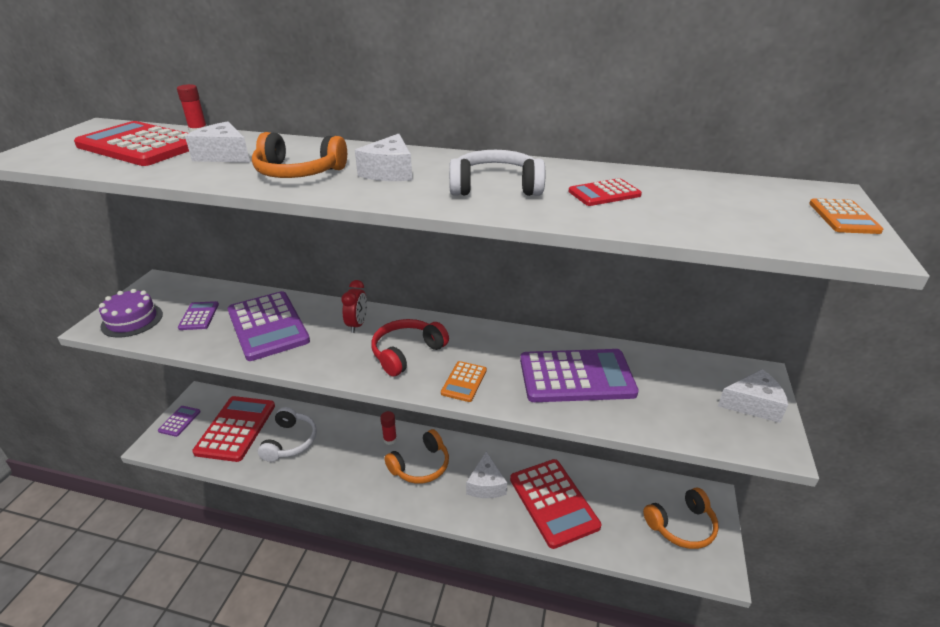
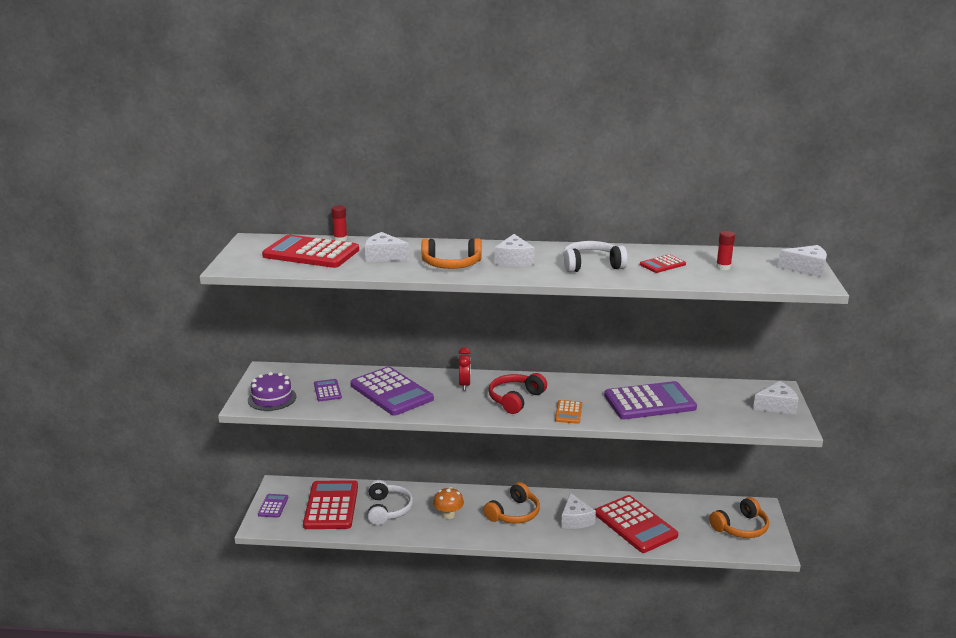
camera: 10 degrees left, 10 degrees down
(350, 457) = (448, 514): none -> orange mushroom
(390, 439) = (478, 498): red glue stick -> red glue stick (723, 267)
(843, 217) = (806, 269): orange calculator -> white cheese

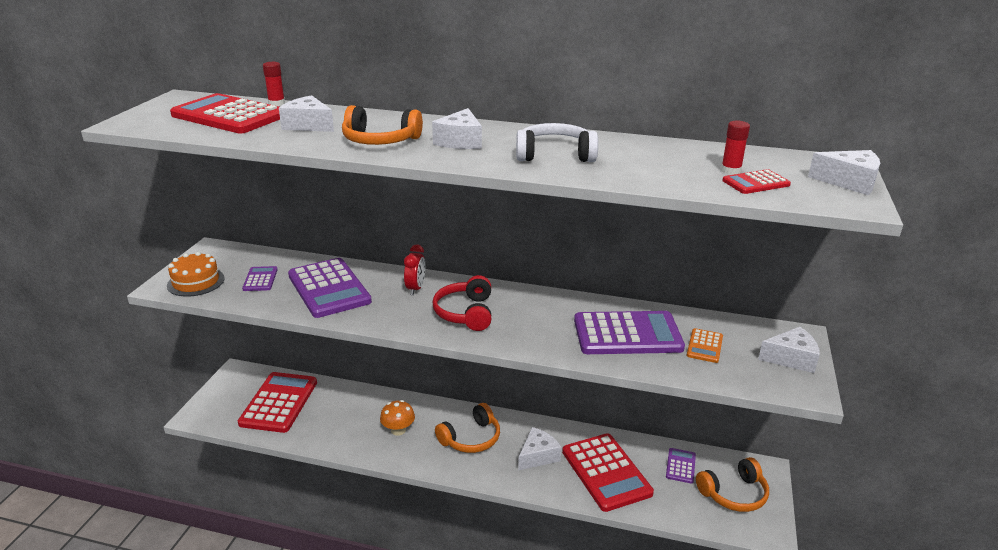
camera: 10 degrees right, 5 degrees up
(272, 398) = (196, 282): purple cake -> orange cake
(273, 506) = (220, 395): purple calculator -> purple calculator (680, 466)
(388, 509) = (336, 415): white headphones -> none
(515, 399) = (465, 313): red headphones -> red headphones turned 45 degrees counterclockwise
(568, 412) = (521, 337): orange calculator -> orange calculator (704, 346)
(575, 520) = (538, 456): white cheese -> white cheese turned 135 degrees counterclockwise
(662, 264) = (649, 161): red calculator -> red calculator (756, 183)

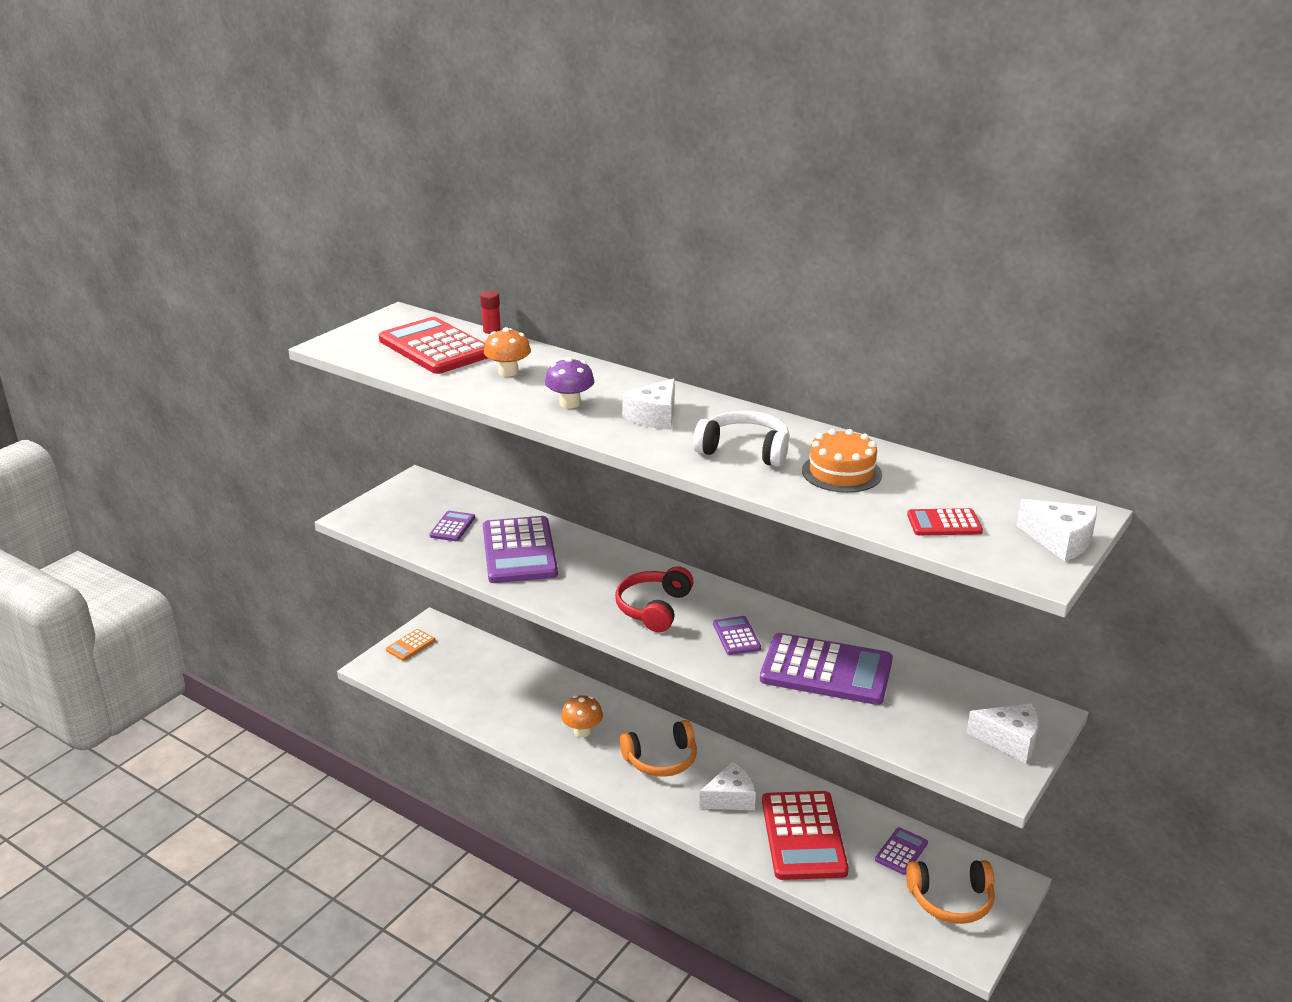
camera: 20 degrees right, 0 degrees up
(196, 282) = (386, 518): orange cake -> orange cake (841, 472)
(279, 403) = (464, 670): red calculator -> none
(308, 125) = (508, 372): white cheese -> orange mushroom
(380, 140) = (570, 403): orange headphones -> purple mushroom
(415, 288) = (613, 568): red clock -> none
(543, 322) = (736, 636): none -> purple calculator
(704, 346) = (911, 703): orange calculator -> orange calculator (410, 645)
(731, 171) = (930, 502): red glue stick -> none

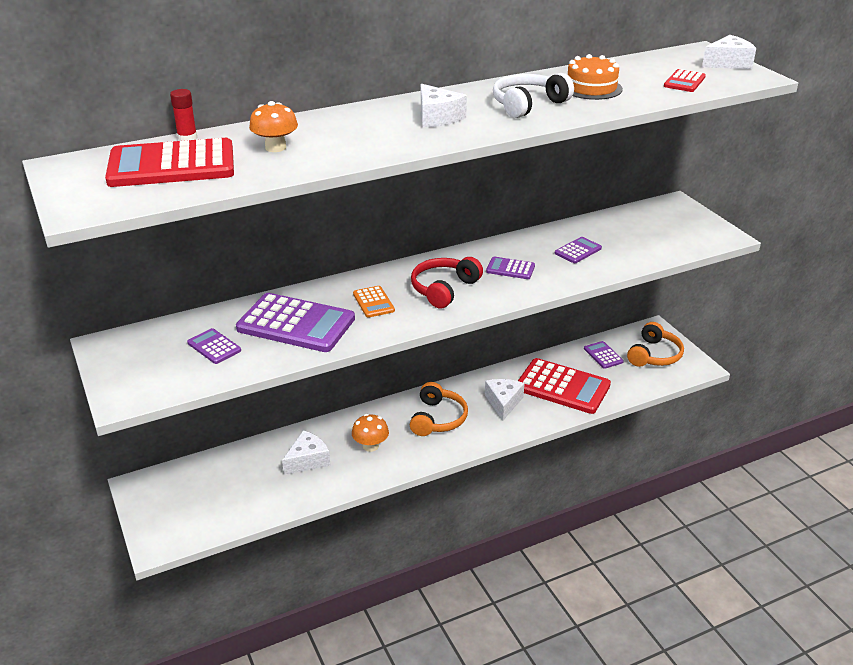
camera: 60 degrees left, 5 degrees up
(410, 645) = (153, 509): orange calculator -> orange calculator (373, 302)
(570, 403) = (373, 139): purple mushroom -> none
(654, 608) = (444, 289): red headphones -> red headphones turned 75 degrees clockwise
(826, 670) = (578, 251): purple calculator -> purple calculator, size x0.47
(1009, 740) = (691, 220): white cheese -> white cheese (308, 460)

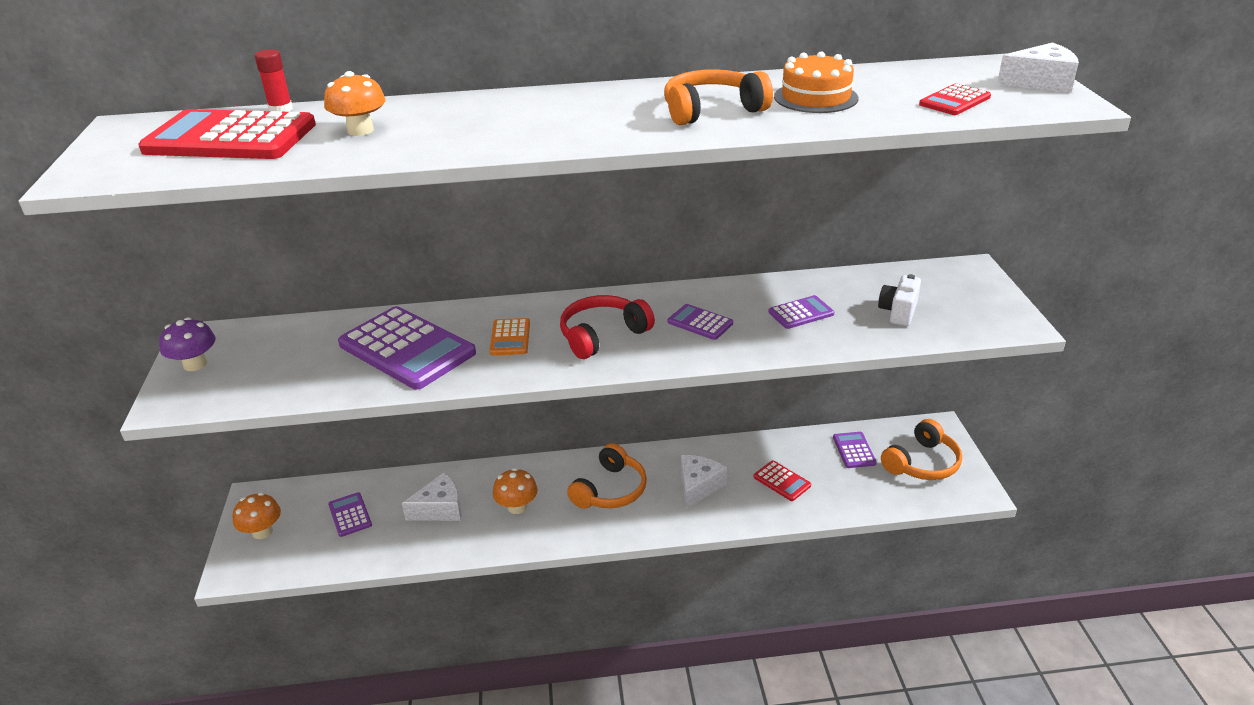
camera: 20 degrees right, 0 degrees up
(120, 366) = (195, 364): none -> purple mushroom
(163, 510) = (262, 531): none -> orange mushroom
(214, 347) = (303, 360): purple calculator -> purple calculator (350, 515)
(437, 117) = (582, 115): white cheese -> none
(528, 105) = (712, 110): white headphones -> orange headphones
(562, 387) = (782, 481): red calculator -> red calculator, size x0.47
(644, 240) = (898, 312): none -> white camera

